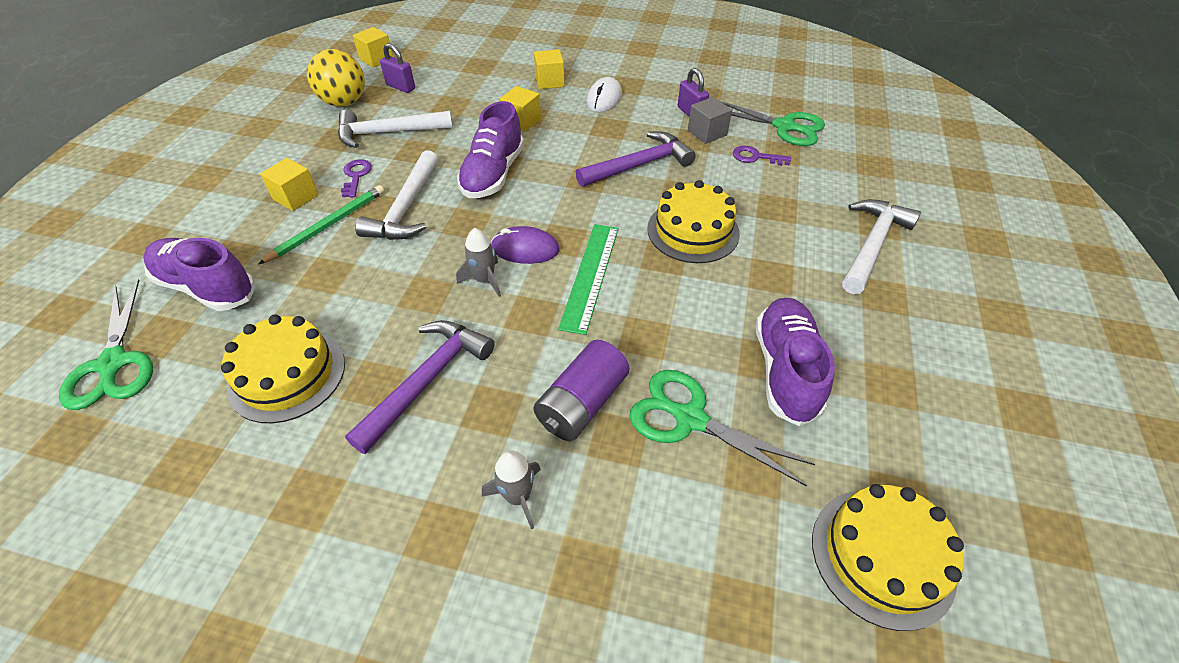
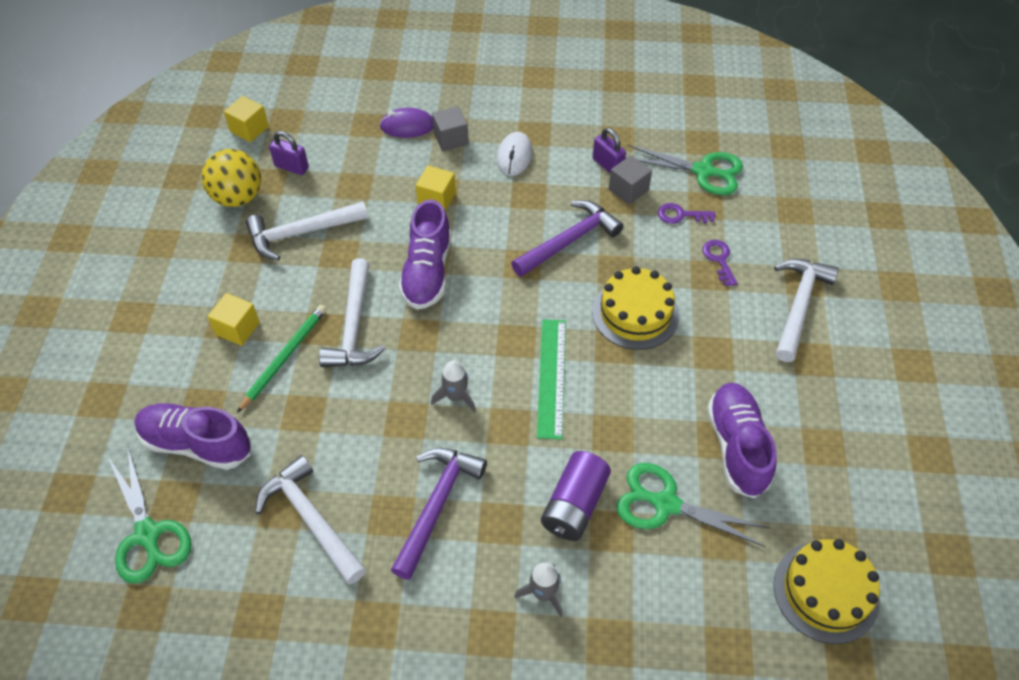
camera: 10 degrees left, 5 degrees up
(287, 374) = (311, 519): yellow cake -> white hammer
(356, 176) = (289, 294): purple key -> purple key (719, 260)
(525, 249) = (484, 357): purple mouse -> purple mouse (407, 126)
(549, 81) = (451, 139): yellow cube -> grey cube

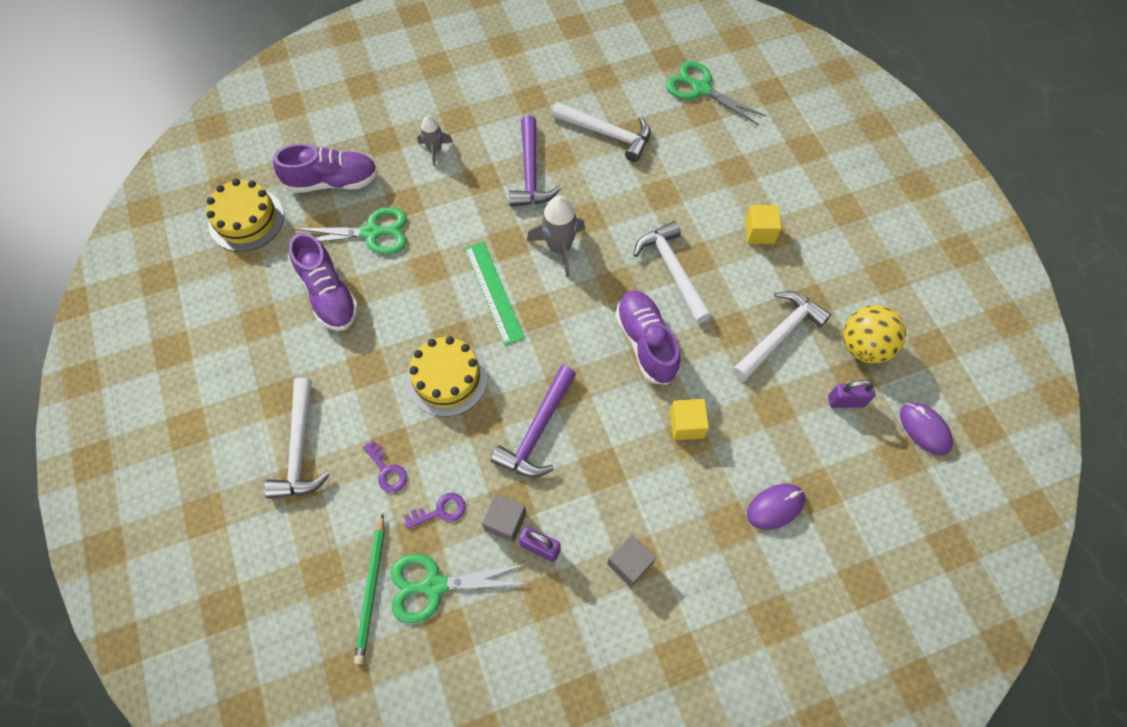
camera: 155 degrees right, 10 degrees up
(196, 444) = (717, 146): purple shoe -> purple shoe (332, 181)
(249, 129) = (924, 429): yellow cube -> purple mouse
(284, 357) = (706, 225): green pencil -> green pencil (371, 590)
(451, 139) = (720, 509): grey cube -> grey cube (630, 563)
(456, 397) = (559, 248): grey rocket -> grey rocket, size x1.60
(514, 156) = (642, 515): white mouse -> none
(574, 505) = (436, 208): purple battery -> none

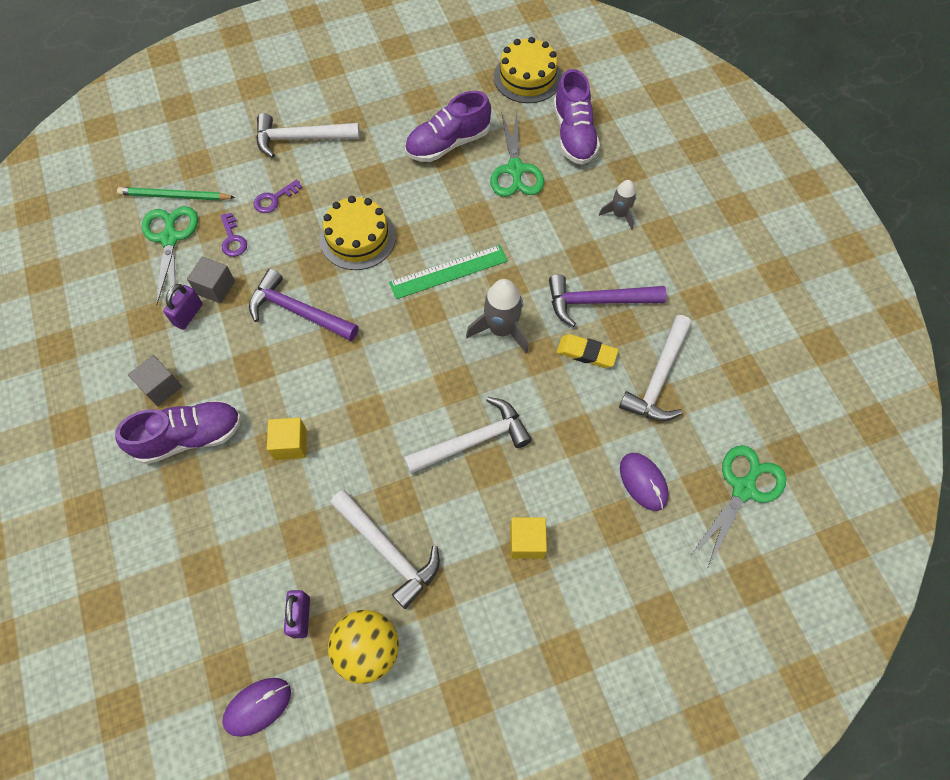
camera: 90 degrees right, 0 degrees up
(583, 183) = (586, 353): none -> yellow eraser
(646, 343) = (385, 409): purple shoe -> purple shoe (189, 437)
(775, 507) = (193, 524): purple mouse -> purple mouse (643, 482)

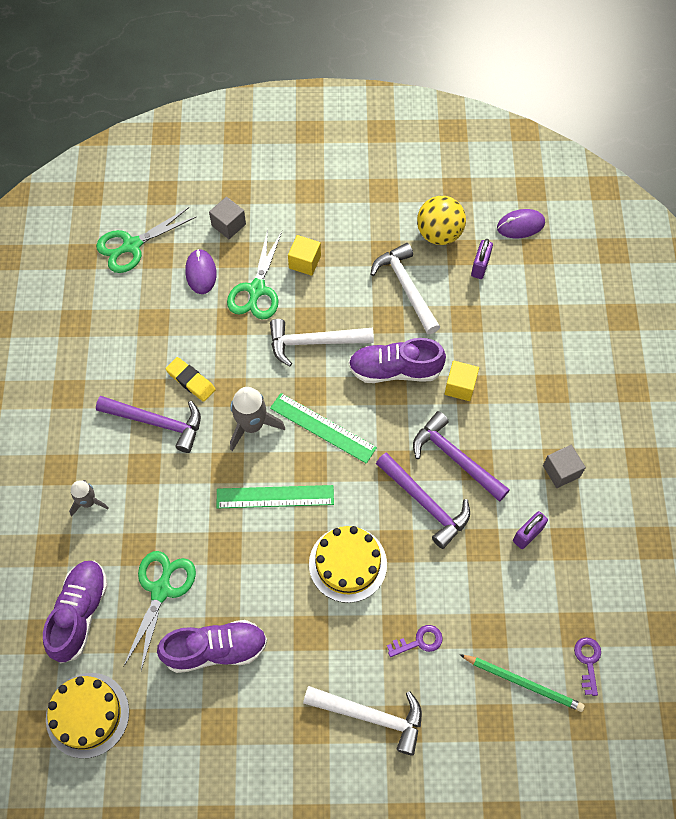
camera: 160 degrees left, 0 degrees up
(170, 238) = (534, 629): green scissors -> green scissors (256, 290)
(189, 437) = (541, 419): purple shoe -> purple shoe (395, 370)
(215, 287) = (497, 555): grey cube -> grey cube (228, 225)
(233, 239) = (471, 606): purple key -> purple key (588, 661)
(277, 364) = (455, 458): none -> purple hammer
(427, 350) = (323, 428): none -> green ruler
(658, 378) = (144, 342): white hammer -> none

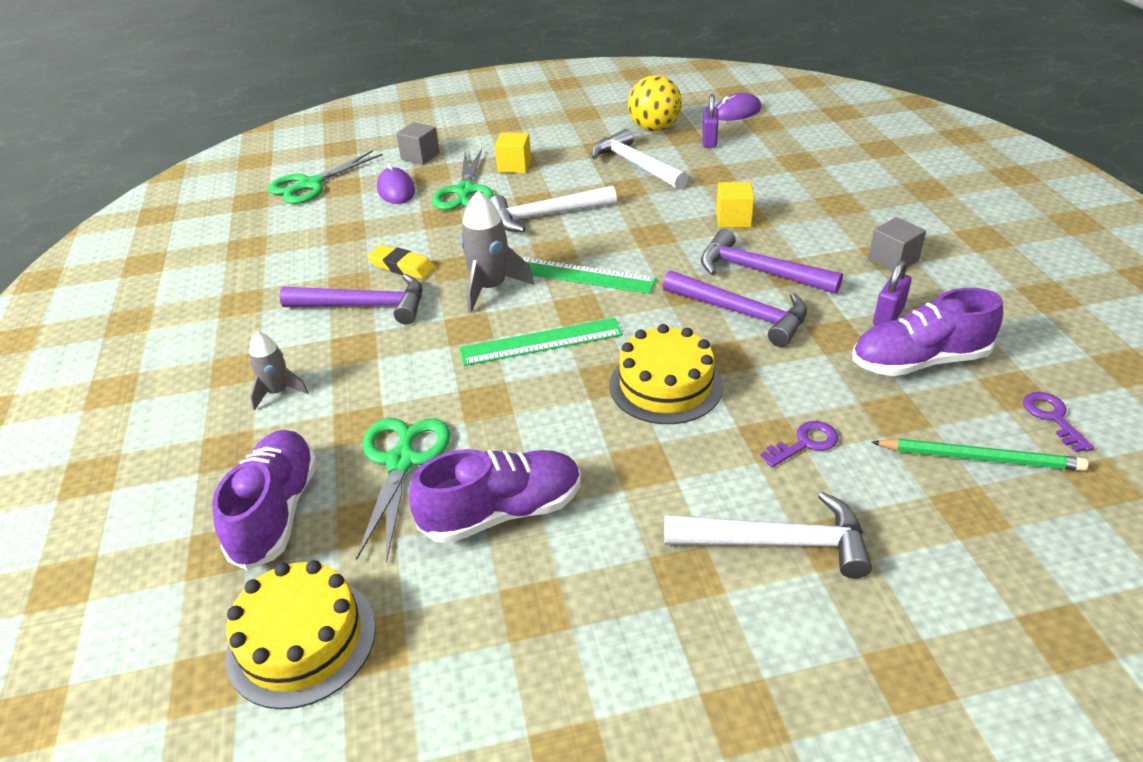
camera: 10 degrees left, 25 degrees down
(395, 370) = (650, 220): purple shoe -> purple shoe (918, 361)

